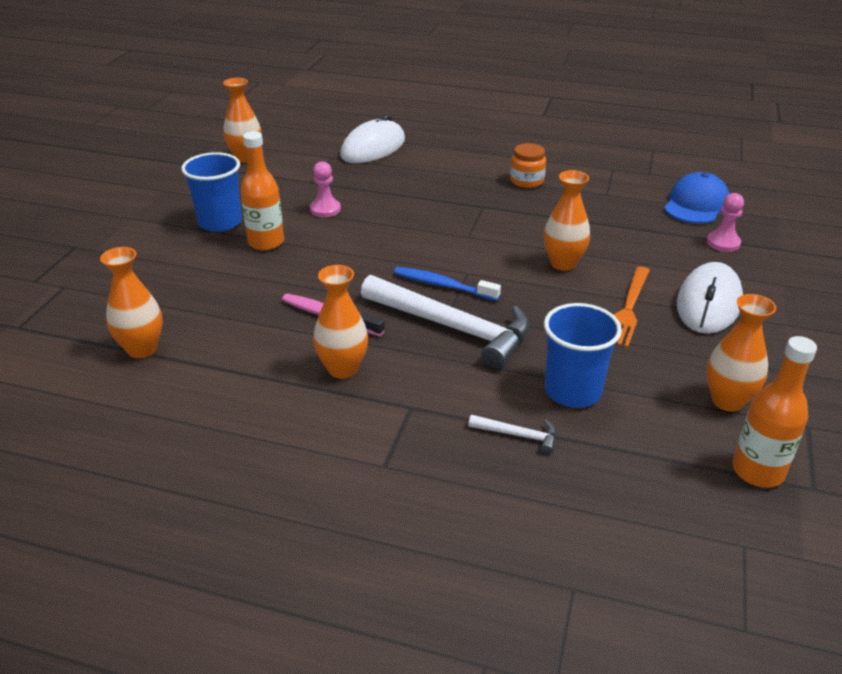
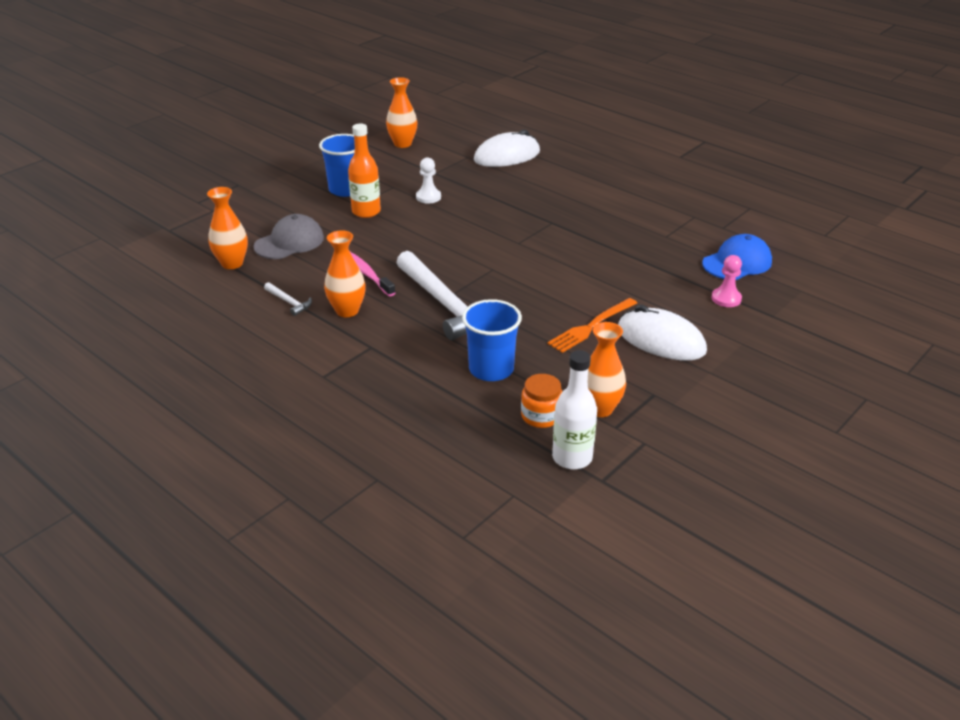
camera: 25 degrees right, 0 degrees up
(199, 302) = (289, 242): none -> grey cap
(325, 209) = (428, 197): pink pawn -> white pawn
(442, 285) = (465, 273): blue toothbrush -> none
(518, 435) = (426, 385): white hammer -> white hammer (289, 302)
(527, 181) = (608, 210): orange jar -> orange jar (541, 416)
(563, 263) = (573, 281): orange vase -> none
(708, 304) = (660, 340): white mouse -> white mouse turned 75 degrees clockwise
(757, 471) = (572, 457): orange bottle -> white bottle

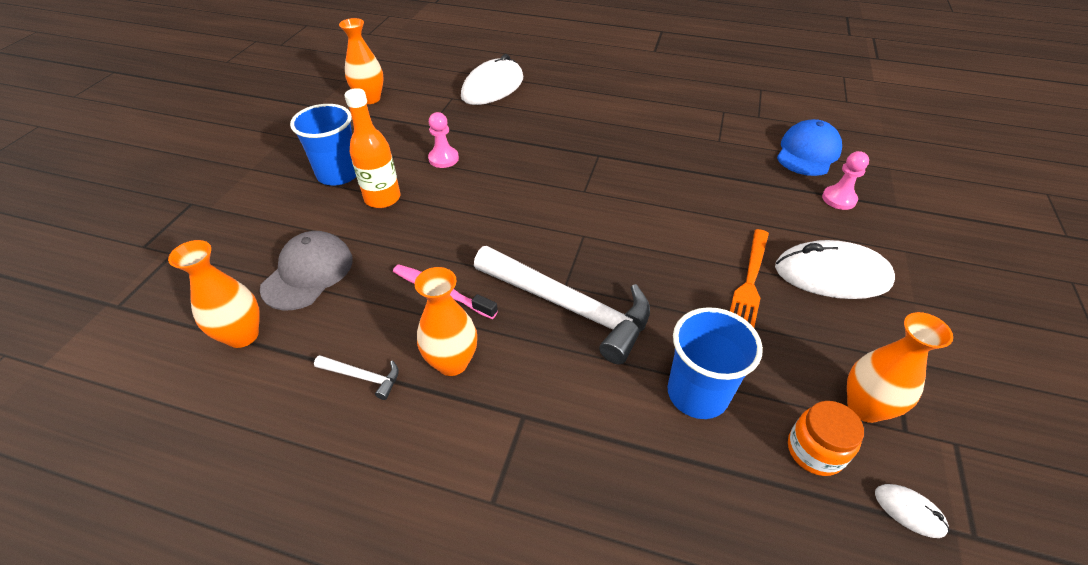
camera: 25 degrees left, 10 degrees up
(428, 197) = (443, 158): white pawn -> pink pawn
(572, 457) = (909, 511): white bottle -> white mouse

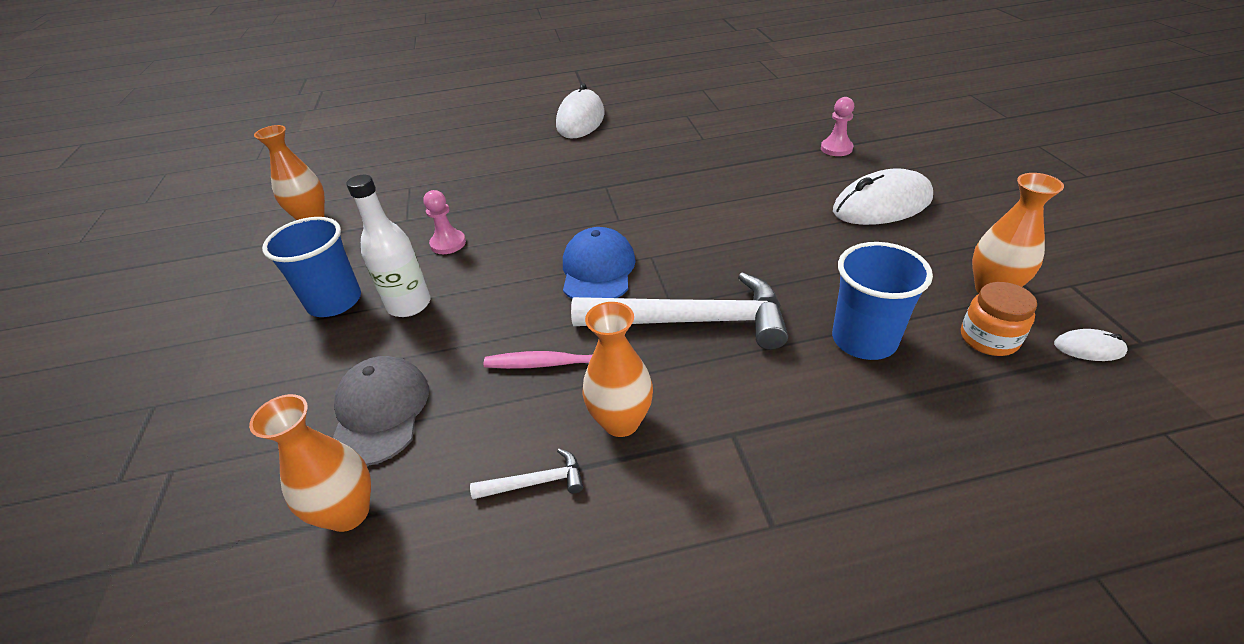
camera: 25 degrees left, 5 degrees down
(382, 198) = (409, 305): orange bottle -> white bottle
(492, 88) = (447, 164): white mouse -> white mouse (580, 120)
(749, 282) = (826, 236): orange fork -> none
(807, 153) = (782, 123): blue cap -> blue cap (598, 270)

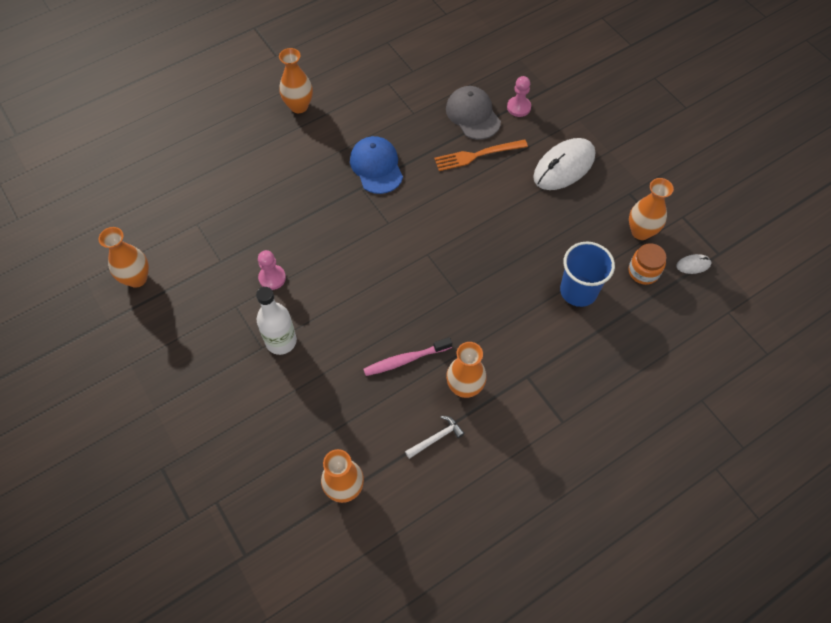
camera: 25 degrees left, 20 degrees up
(334, 301) = (223, 353): blue cup -> none
(380, 412) = (319, 425): grey cap -> grey cap (473, 115)
(580, 120) = (299, 106): white mouse -> orange vase
(598, 270) = (397, 276): blue cap -> blue cap (376, 166)
(692, 321) = (476, 304): white hammer -> none
(764, 179) = (477, 155): none -> orange fork

